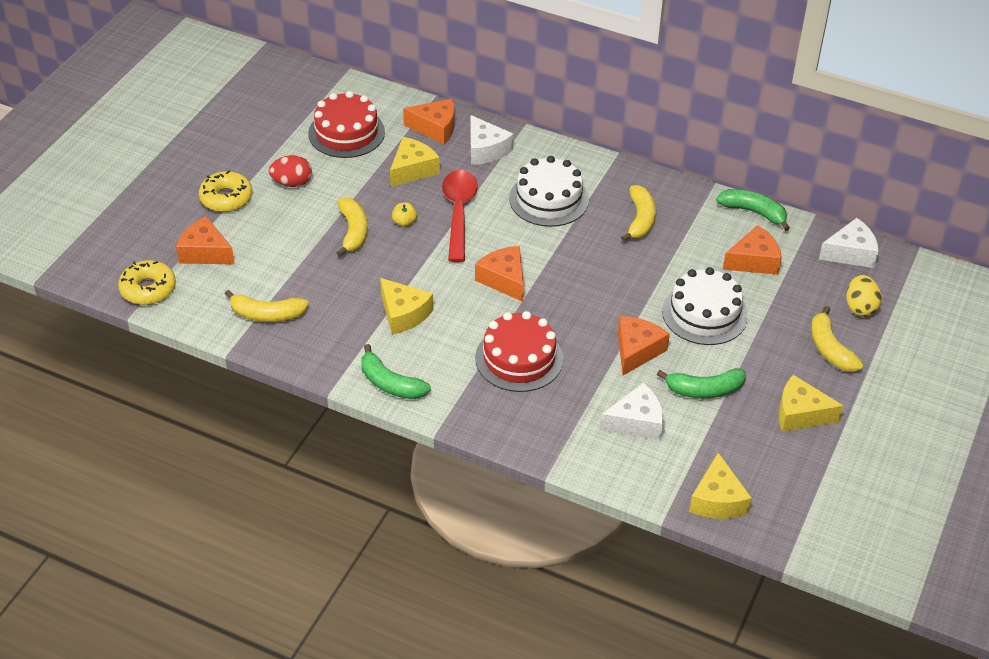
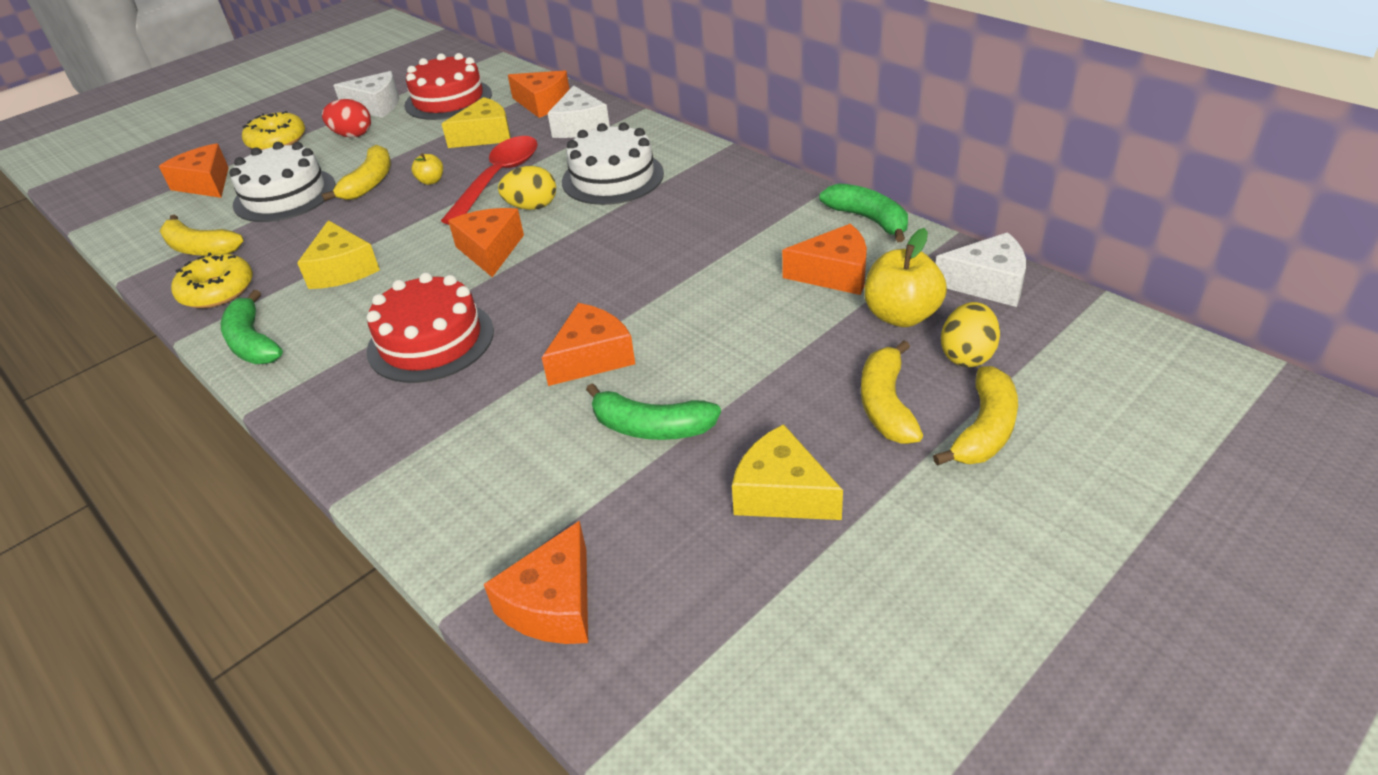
camera: 25 degrees right, 5 degrees down
(148, 289) = (116, 208): yellow donut -> yellow donut (217, 291)
(506, 236) = (532, 207): none -> yellow egg
(636, 422) = (518, 453): white cheese -> white cheese (376, 106)
(640, 220) = (710, 210): yellow banana -> yellow banana (985, 430)
(704, 313) = (721, 327): white cake -> white cake (285, 195)
(717, 500) = (553, 604): yellow cheese -> orange cheese
(810, 286) = (901, 315): none -> yellow apple

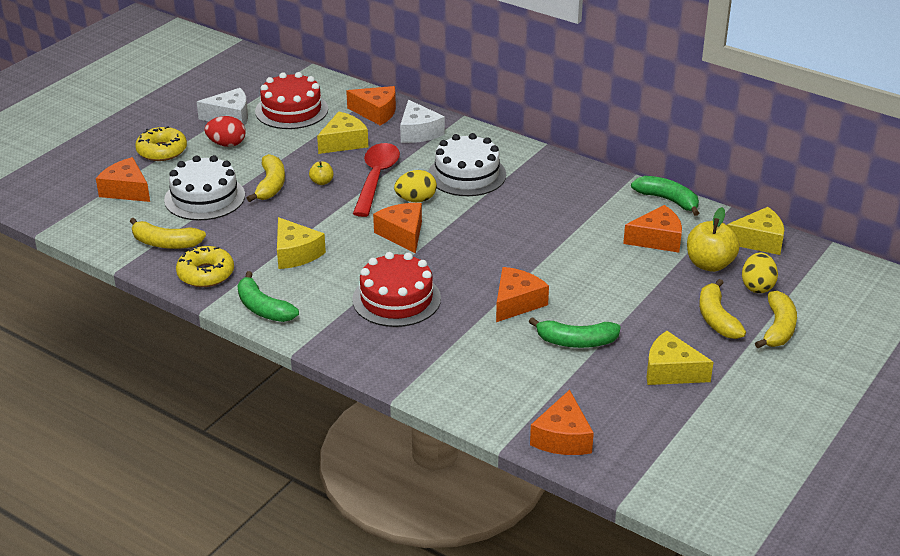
camera: 15 degrees left, 5 degrees down
(987, 283) = (758, 241): white cheese -> yellow cheese

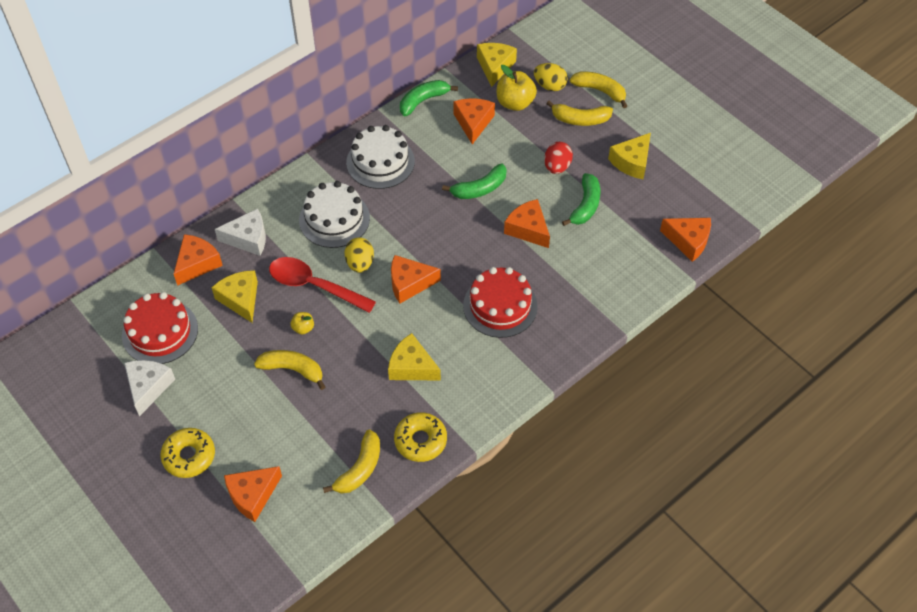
camera: 75 degrees left, 20 degrees up
(204, 197) = (293, 427): white cake -> white cake (380, 162)
(227, 144) = (201, 396): red egg -> red egg (557, 167)
(263, 308) = (485, 403): green banana -> green banana (480, 189)
(295, 253) = (412, 367): yellow cheese -> yellow cheese turned 135 degrees counterclockwise

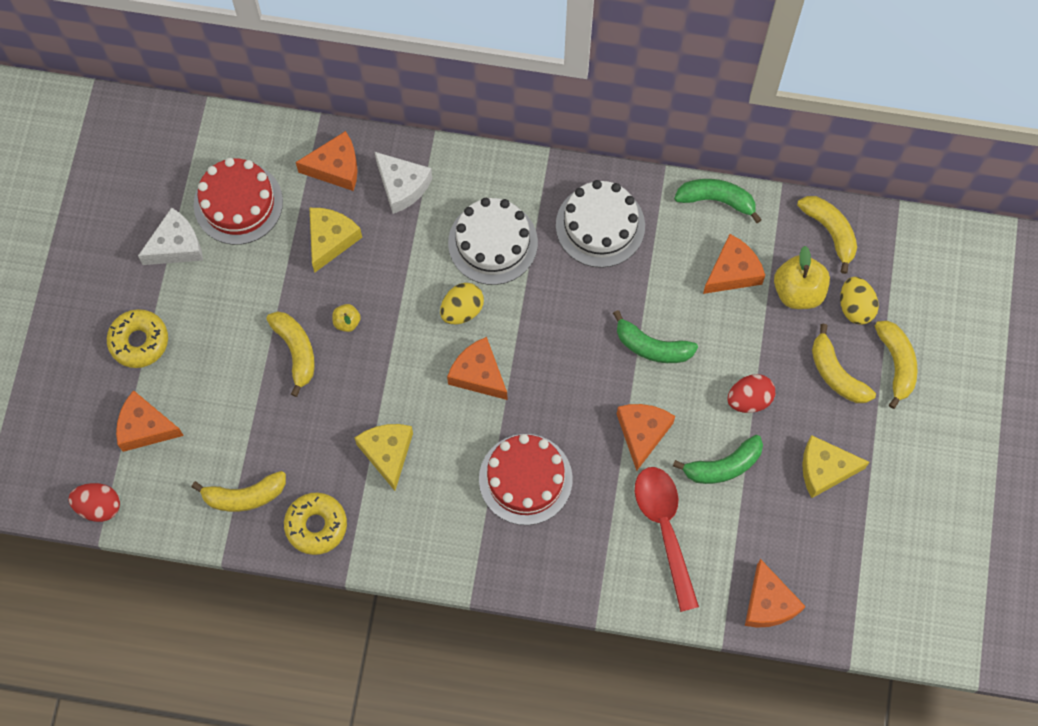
camera: 50 degrees right, 15 degrees up
(278, 565) = (99, 506): none -> red egg
(314, 286) = (401, 291): red spoon -> red spoon (664, 529)
(495, 67) = (830, 231): yellow cheese -> yellow banana

